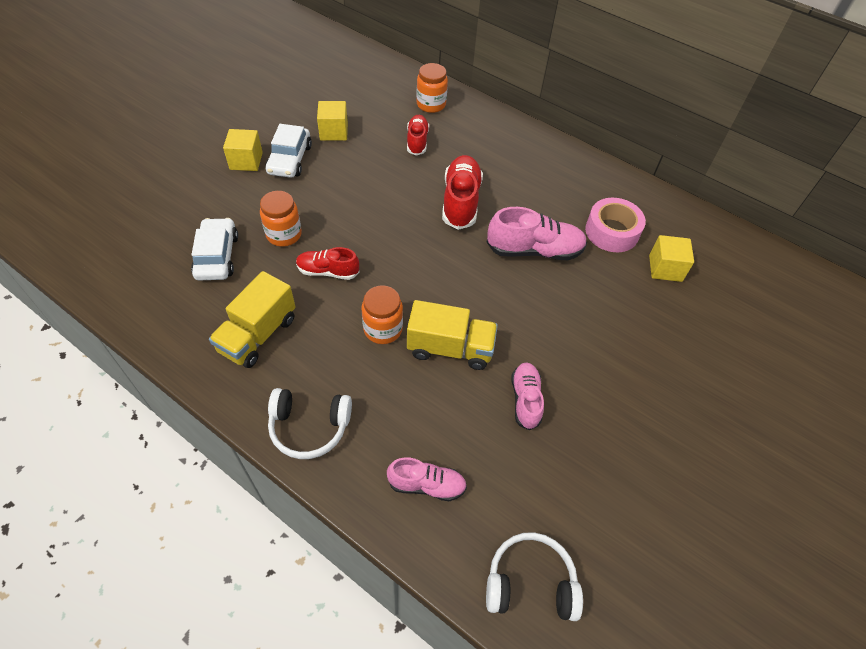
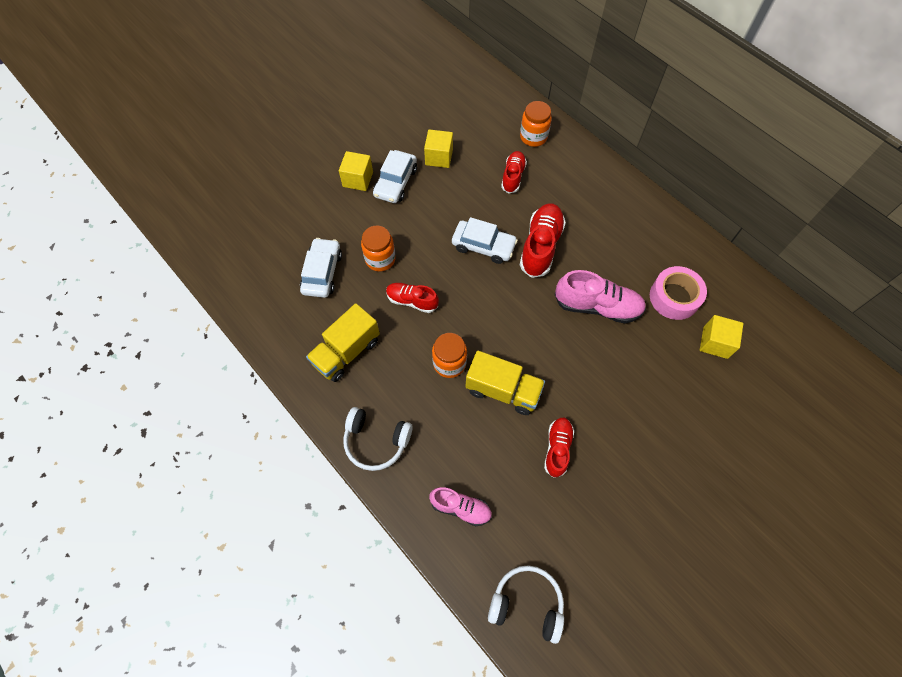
camera: 15 degrees right, 10 degrees up
(398, 208) = (483, 246): none -> white car
(525, 400) = (557, 448): pink shoe -> red shoe

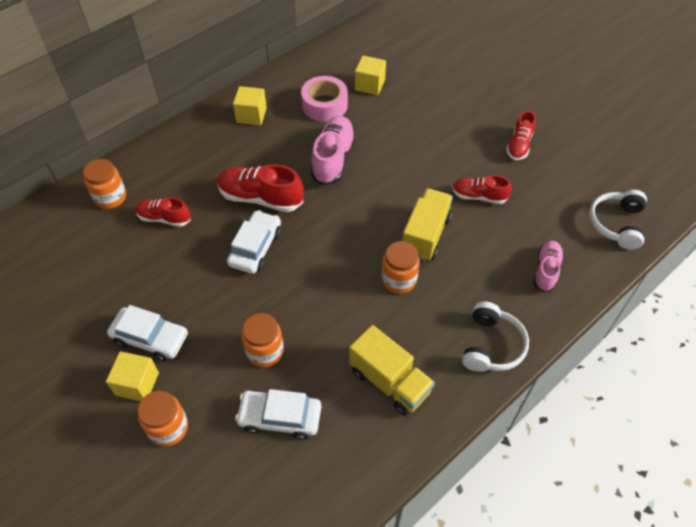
camera: 90 degrees left, 10 degrees down
(321, 202) = (168, 427): none -> orange jar
(412, 301) = (323, 316): red shoe -> red shoe (519, 145)
(439, 157) = (119, 291): yellow cube -> yellow cube (251, 115)

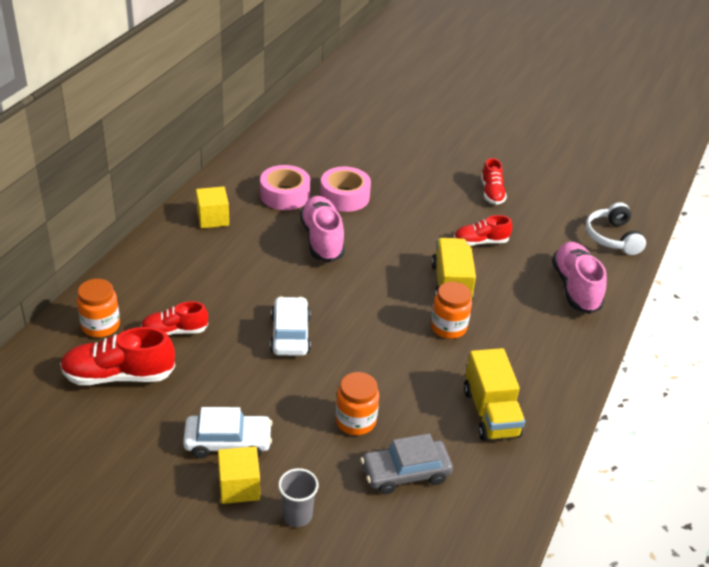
camera: 25 degrees left, 15 degrees down
(168, 427) = (297, 515): orange jar -> grey cup
(260, 198) = (268, 290): red shoe -> red shoe (119, 375)
(280, 417) = (405, 473): white car -> grey car
(370, 85) = (320, 169): yellow cube -> none
(377, 118) = (345, 196): none -> pink tape
(389, 381) = (491, 413): yellow truck -> yellow truck turned 60 degrees clockwise
(491, 345) = (564, 359): white headphones -> none
(546, 270) = (575, 288): pink shoe -> pink shoe, size x1.60

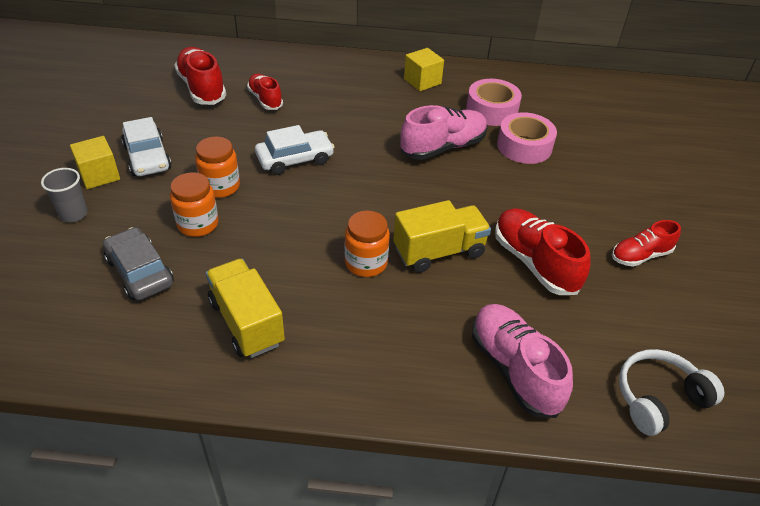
camera: 70 degrees right, 5 degrees up
(101, 326) = (253, 66): orange jar -> orange jar (220, 186)
(480, 242) = (534, 262): red shoe -> red shoe, size x1.60
(491, 413) = (246, 322): yellow truck -> yellow truck turned 90 degrees clockwise
(575, 288) = (514, 369): pink shoe -> pink shoe turned 90 degrees counterclockwise

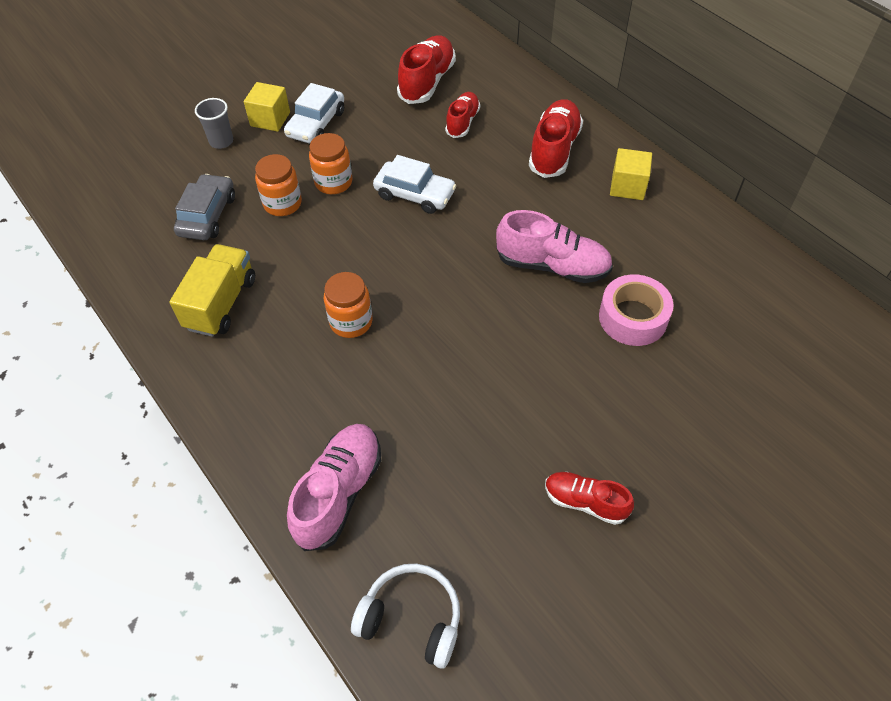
camera: 50 degrees right, 10 degrees up
(439, 252) = (416, 356): yellow truck -> none
(491, 110) = (654, 260): pink tape -> none
(534, 262) = (479, 428): red shoe -> red shoe (554, 150)

